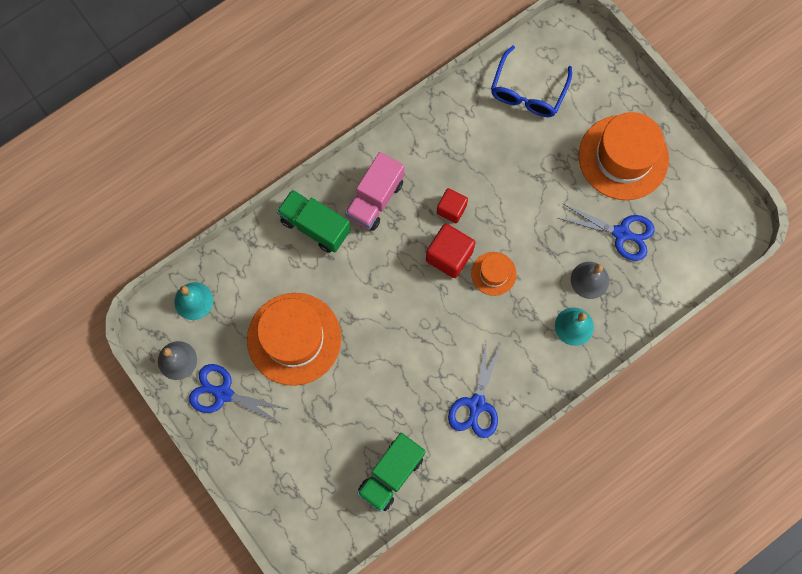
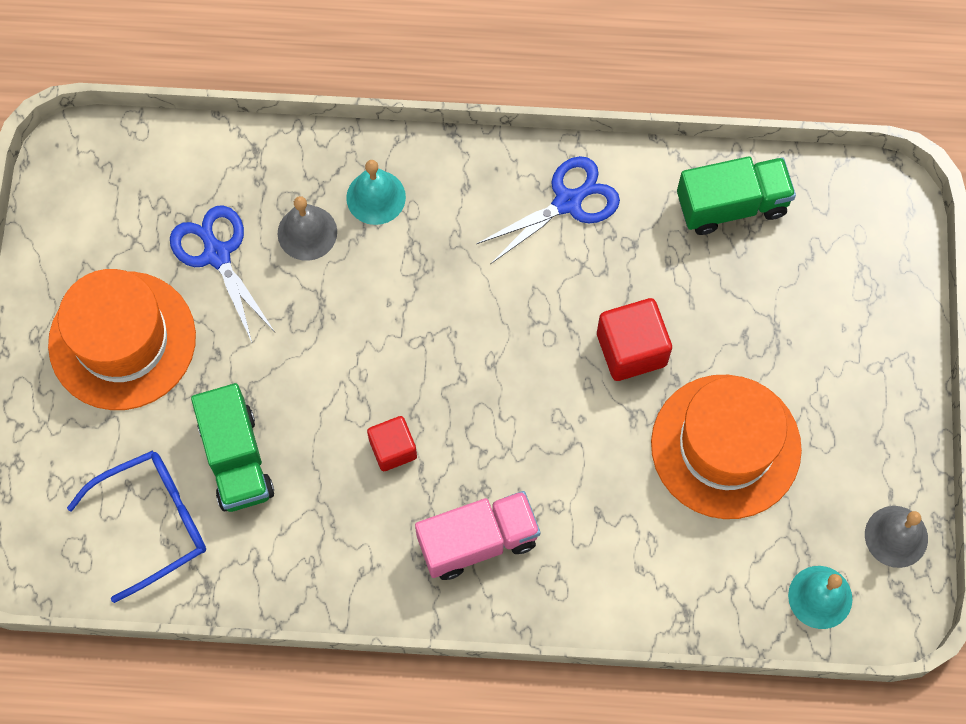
camera: 140 degrees left, 5 degrees down
(222, 393) = (867, 450): blue scissors -> none
(315, 226) = (585, 568): green truck -> green truck (236, 459)
(449, 256) = (448, 394): red cube -> red cube (631, 349)
(493, 273) = (413, 330): orange hat -> none

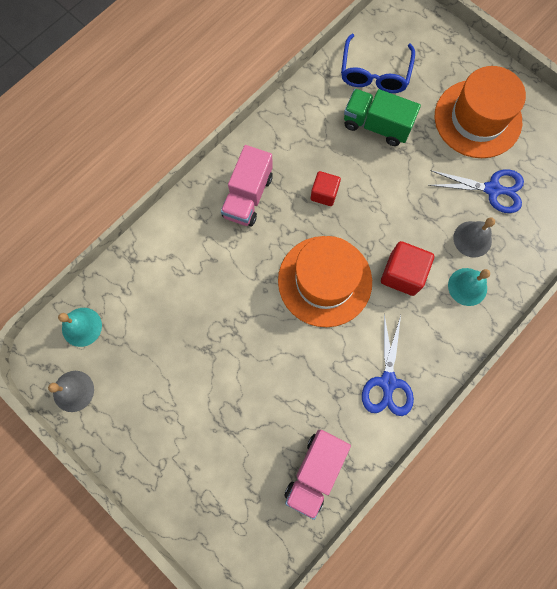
camera: 130 degrees right, 5 degrees up
(631, 349) = (279, 345): red cube -> red cube (402, 274)
(725, 446) = (190, 347): orange hat -> orange hat (324, 281)
(731, 205) = (315, 471): green truck -> pink truck

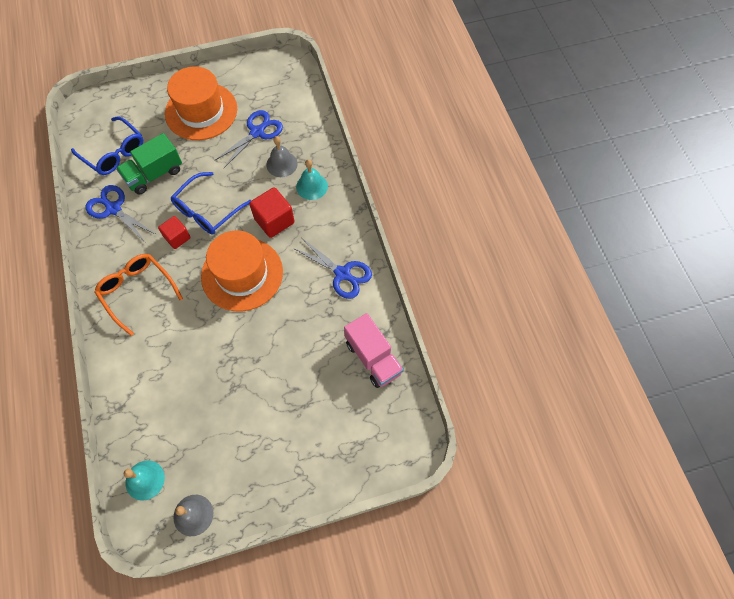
camera: 60 degrees left, 10 degrees down
(248, 196) = (137, 291): pink truck -> orange glasses
(316, 115) = (113, 208): none -> blue scissors
(370, 202) = (207, 211): none -> blue glasses

